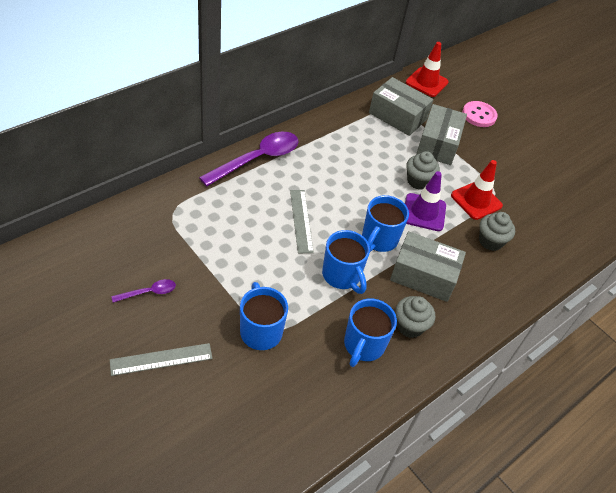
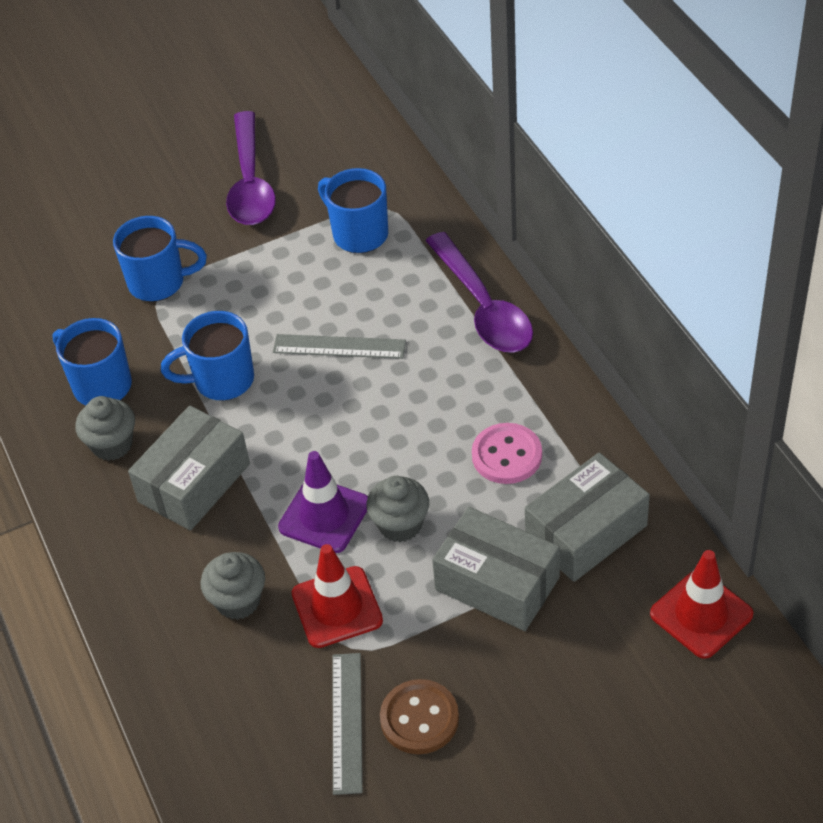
camera: 115 degrees right, 0 degrees up
(149, 292) = (250, 183): purple spoon -> purple spoon, size x2.14
(161, 359) = (150, 192): grey ruler -> grey ruler (346, 722)
(379, 240) = (279, 438): blue mug -> blue mug (358, 234)
(479, 115) = (584, 689): pink button -> pink button (507, 455)
(518, 165) = (419, 718): none -> brown button

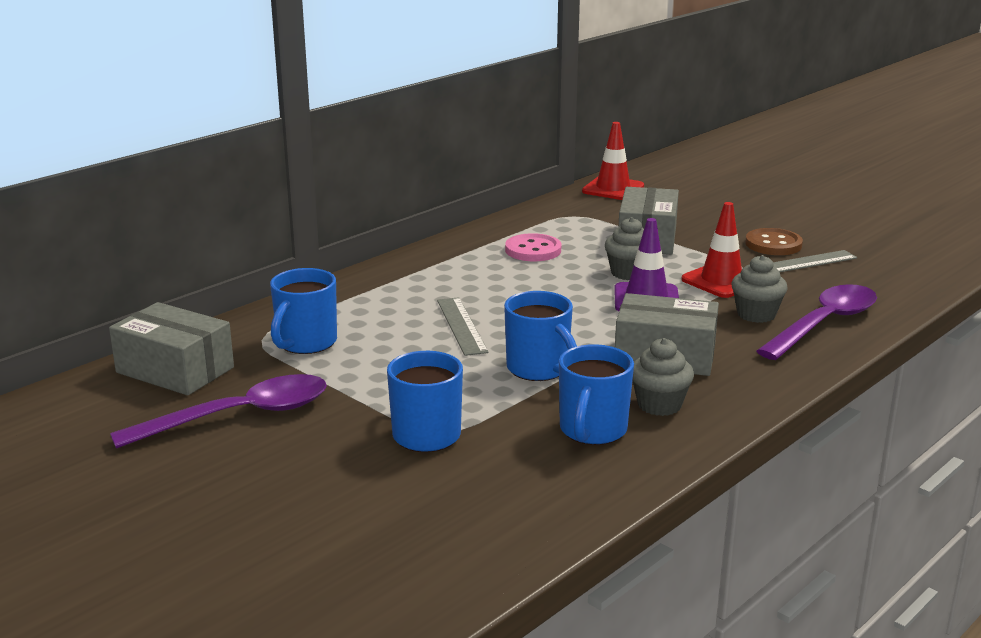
camera: 115 degrees left, 25 degrees down
(483, 307) = (380, 278): purple spoon -> purple spoon (824, 324)
(586, 532) = (579, 221): grey box -> grey box (175, 370)

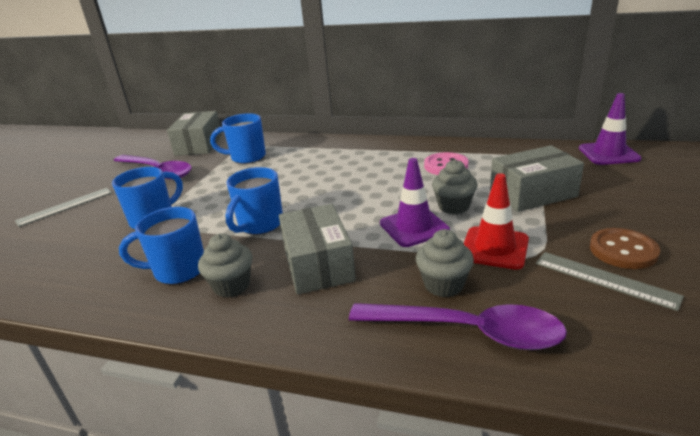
camera: 65 degrees right, 5 degrees up
(462, 326) = (303, 183): grey ruler -> grey ruler (65, 206)
(613, 189) = (608, 154): red traffic cone -> purple traffic cone

